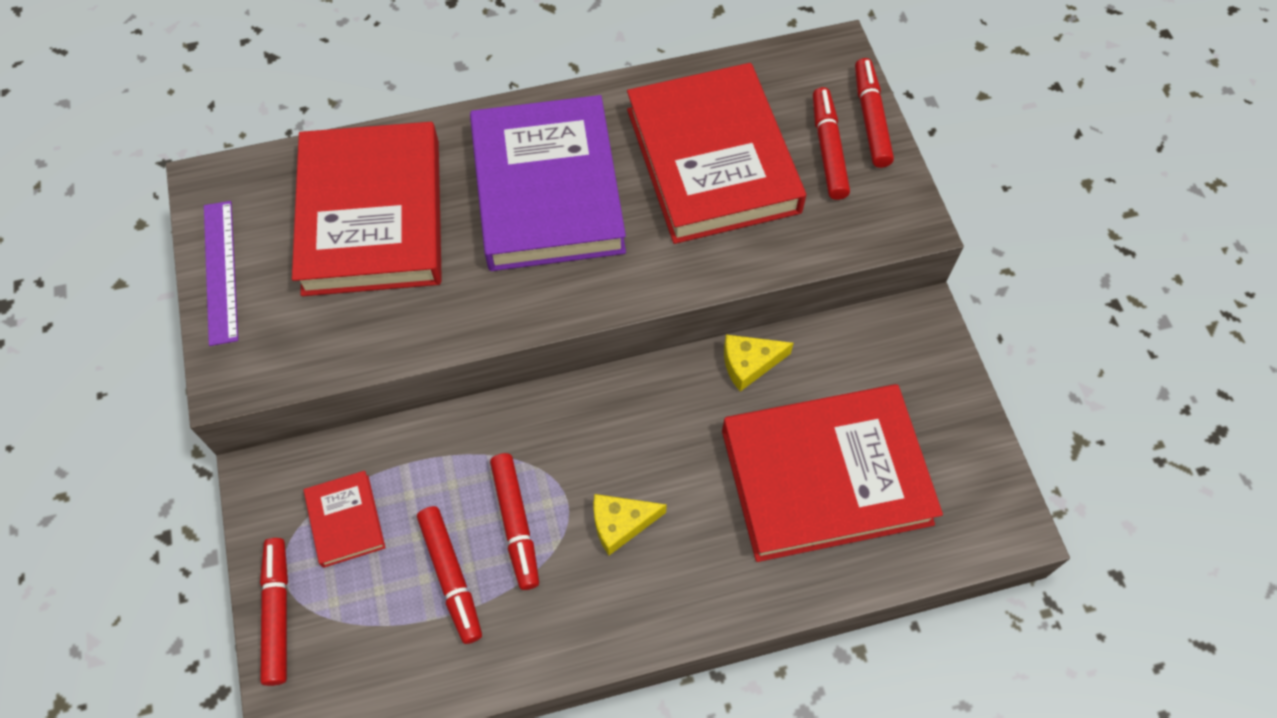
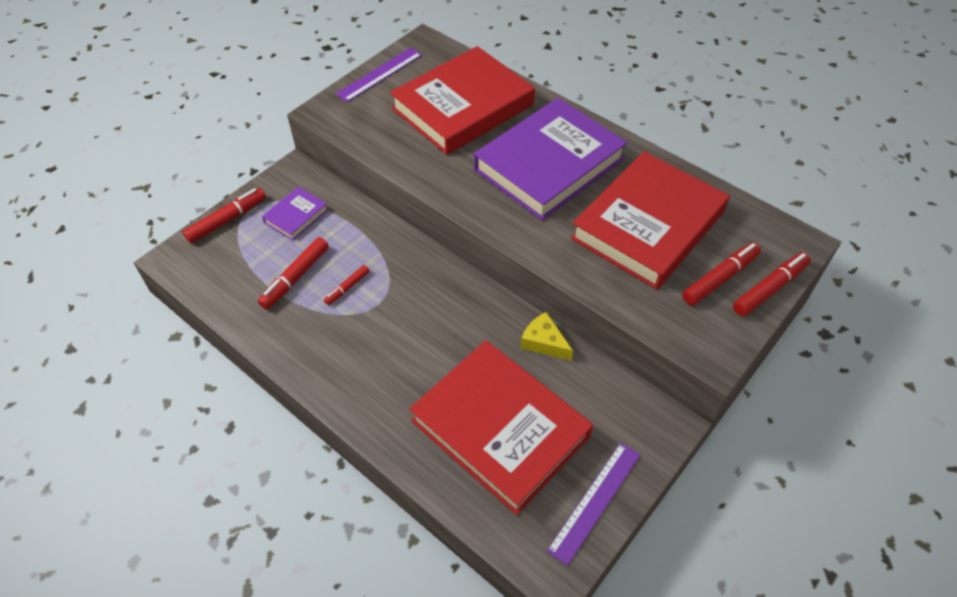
camera: 55 degrees right, 10 degrees down
(345, 521) = (296, 216): red book -> purple book
(516, 523) = (347, 288): red marker -> red marker, size x0.59
(621, 524) = (384, 337): yellow cheese -> none
(963, 442) = (595, 501): none -> purple ruler

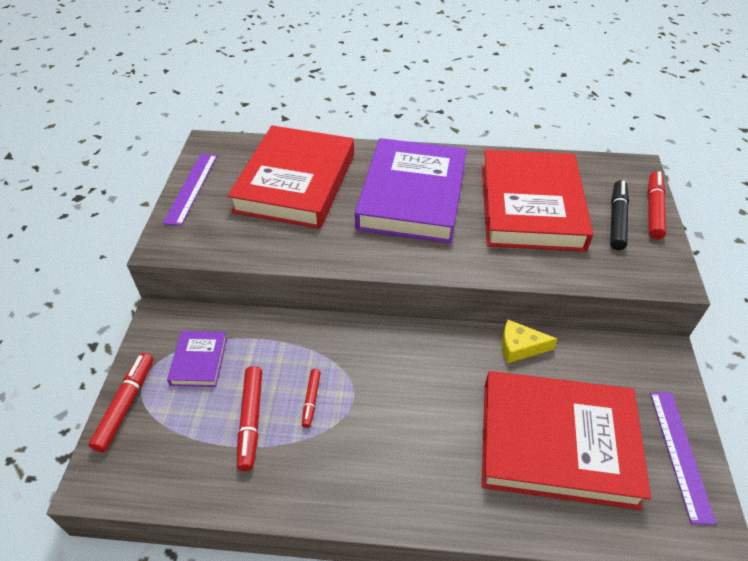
camera: 35 degrees left, 5 degrees down
(720, 278) = (617, 220): red marker -> black marker

